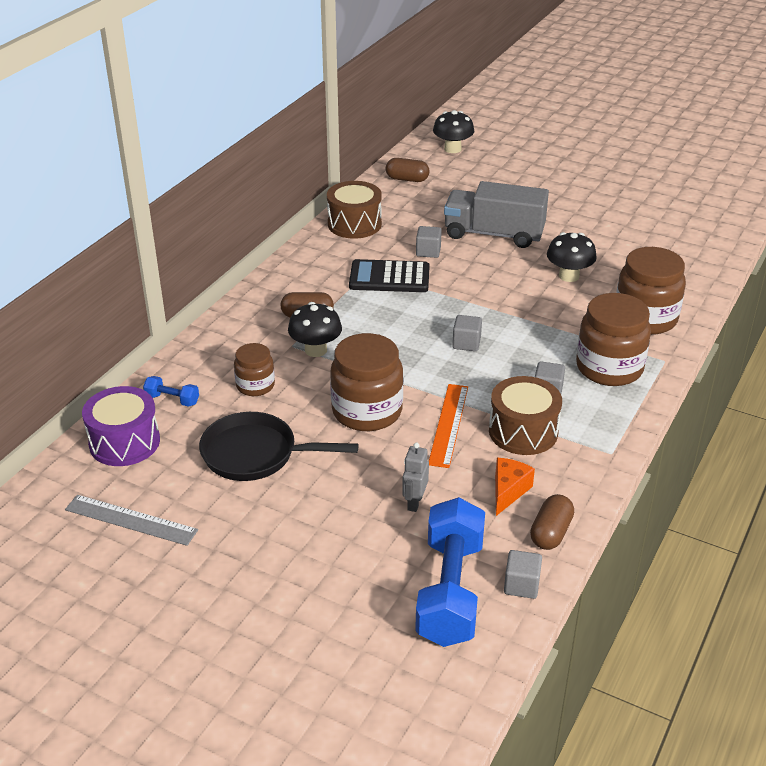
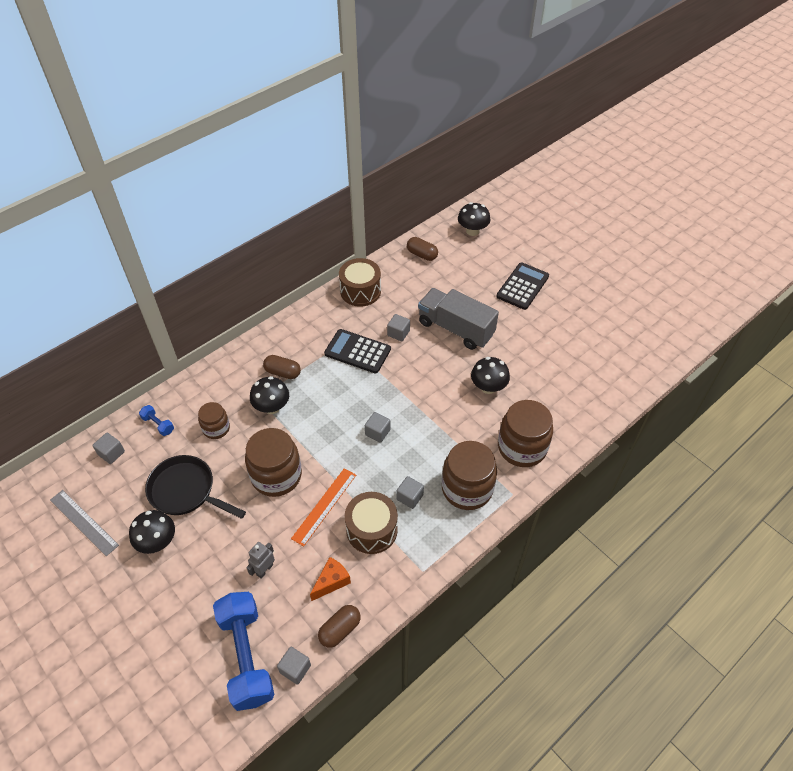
camera: 20 degrees right, 15 degrees up
(124, 442) = (111, 453): purple drum -> grey cube
(251, 513) = (157, 542): none -> black mushroom
(450, 591) = (246, 656): blue dumbbell -> blue dumbbell turned 45 degrees counterclockwise
(545, 184) = (522, 286): none -> black calculator

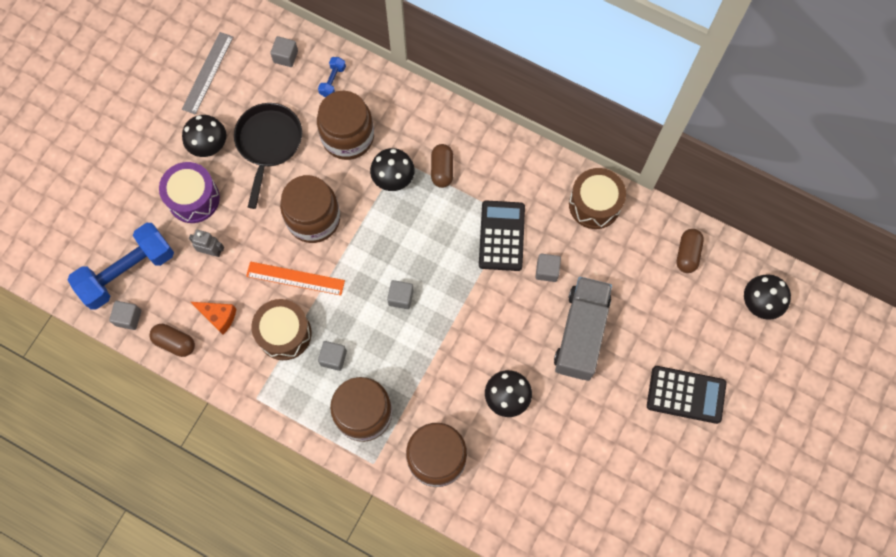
camera: 70 degrees right, 20 degrees up
(203, 571) = (193, 198): none -> purple drum
(216, 428) = (348, 137): brown jar -> brown jar, size x1.77

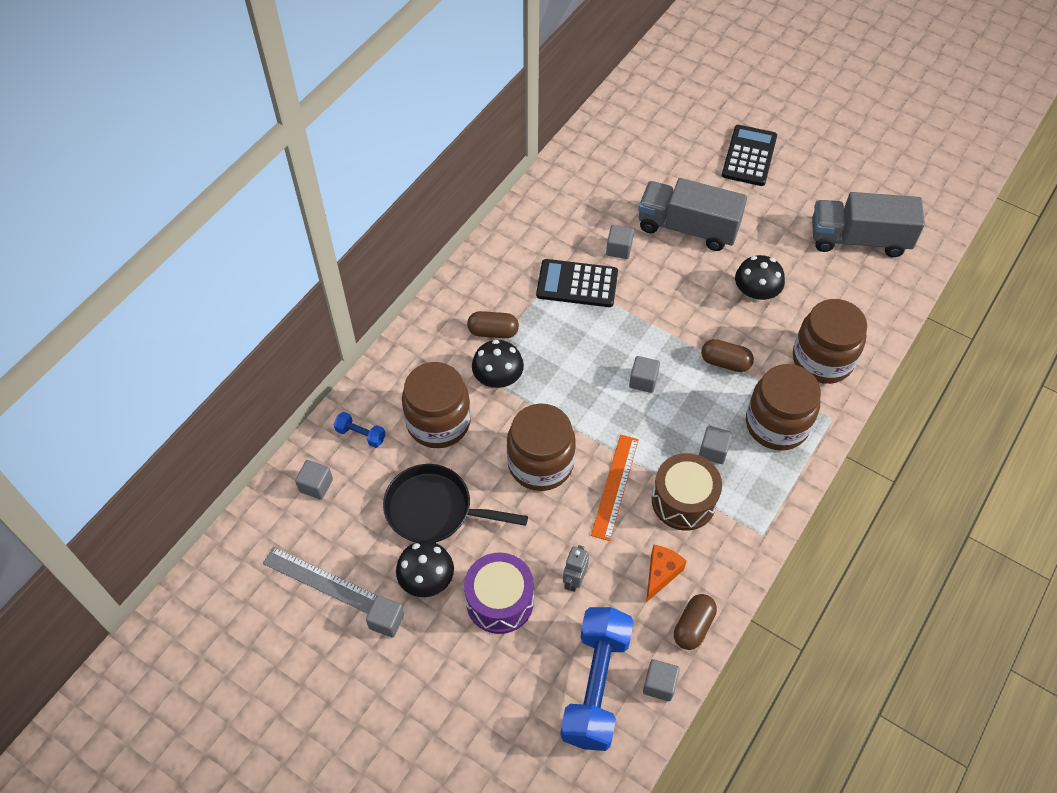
camera: 85 degrees left, 15 degrees down
(128, 272) = (596, 686): blue dumbbell -> blue dumbbell turned 45 degrees clockwise
(176, 122) = (386, 621): none -> grey cube
(587, 502) = (858, 239): none -> grey truck
(594, 204) = (548, 204): brown drum -> none
(687, 254) = (608, 139): brown capsule -> brown capsule (725, 362)
(760, 303) = (659, 94): black mushroom -> none

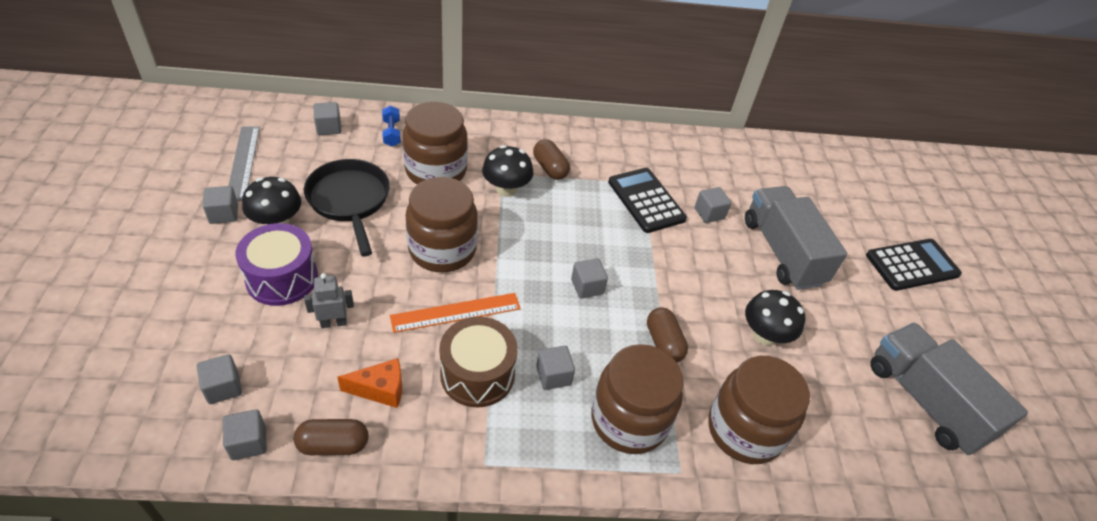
camera: 50 degrees right, 10 degrees down
(596, 686) = (223, 387): blue dumbbell -> grey cube

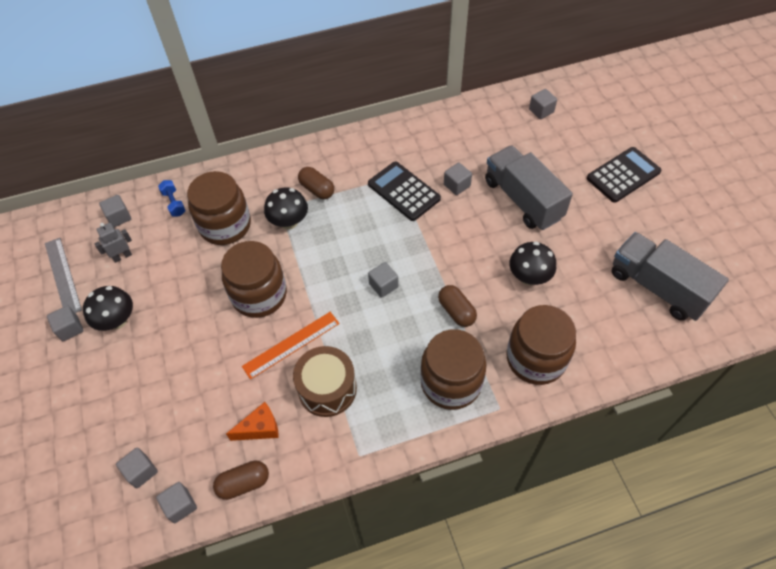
camera: 10 degrees left, 10 degrees up
(282, 278) = (143, 366): purple drum -> none
(333, 323) = (201, 388): grey robot -> grey robot (122, 256)
(350, 201) = (167, 279): black pan -> none
(553, 375) = (384, 368): grey cube -> grey cube (541, 111)

